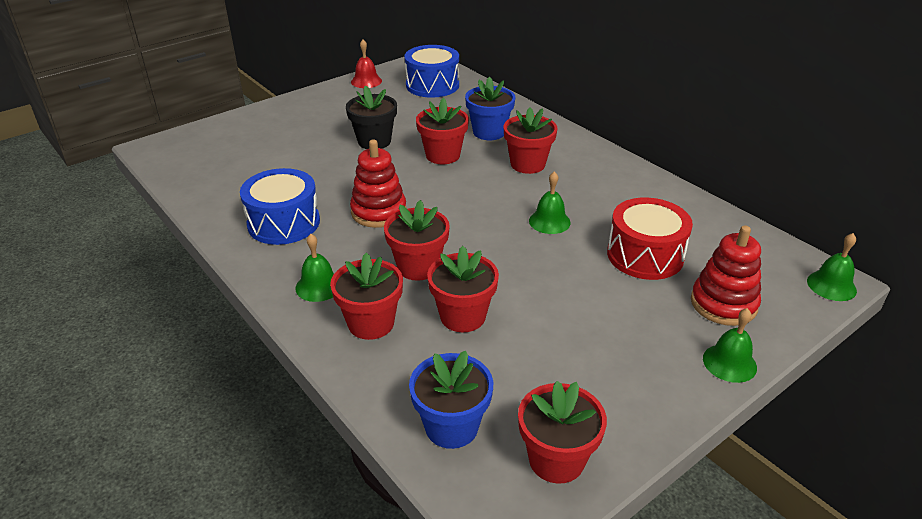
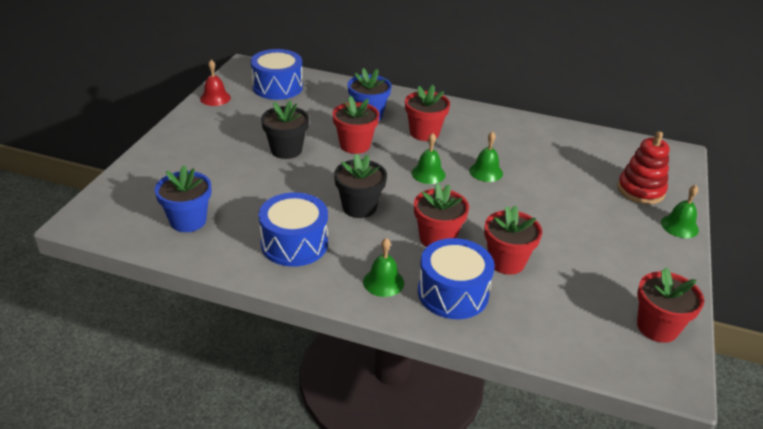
camera: 35 degrees left, 0 degrees up
(371, 323) = (453, 293): red flower pot -> blue drum
(378, 212) = (359, 207): red stacking toy -> black flower pot
(451, 427) = (581, 337): blue flower pot -> blue flower pot (188, 221)
(645, 255) = (567, 174): red drum -> none
(831, 285) = (680, 157): green bell -> green bell (428, 174)

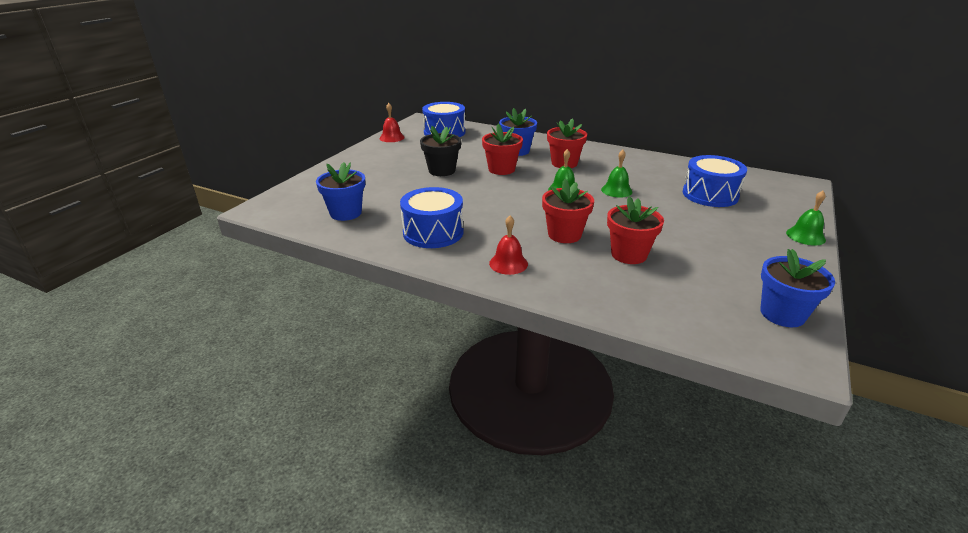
camera: 10 degrees right, 5 degrees down
(359, 207) = (497, 210): black flower pot -> none
(383, 282) = (508, 263): green bell -> red bell
(453, 293) = (573, 275): blue drum -> blue drum (710, 194)
(640, 190) = (765, 208): red stacking toy -> none
(657, 327) = (782, 314): red flower pot -> blue flower pot

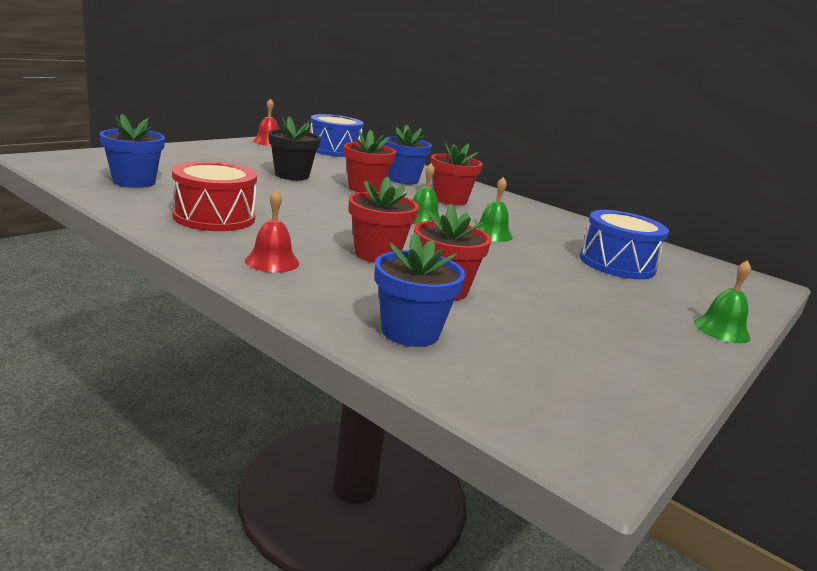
camera: 10 degrees right, 10 degrees down
(433, 232) = (214, 217): blue drum -> red drum
(782, 314) = (608, 398): blue flower pot -> blue flower pot (410, 332)

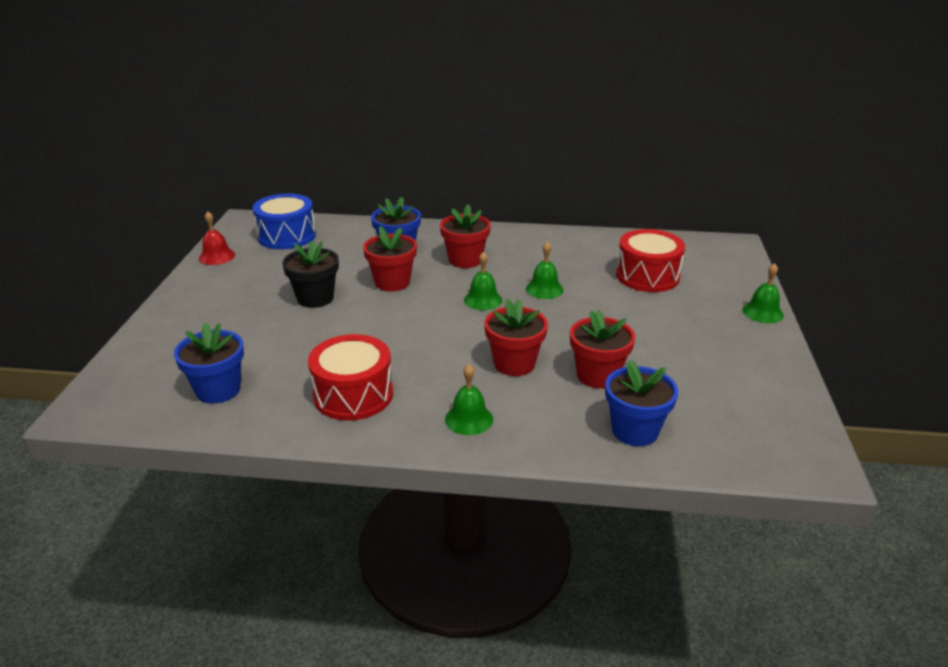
camera: 30 degrees left, 10 degrees up
(272, 261) = (469, 419): red bell -> green bell
(617, 264) = (647, 276): blue drum -> red drum

